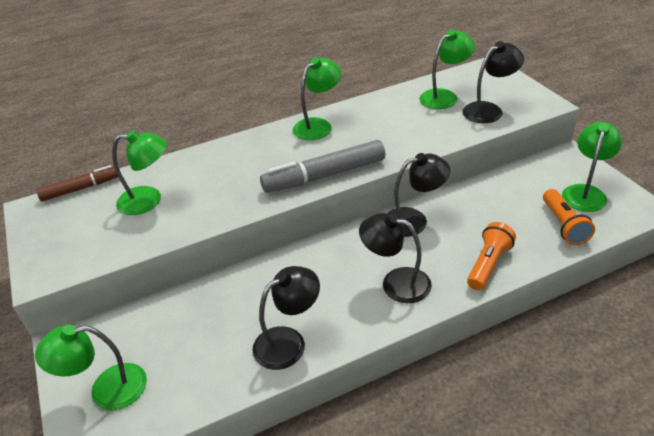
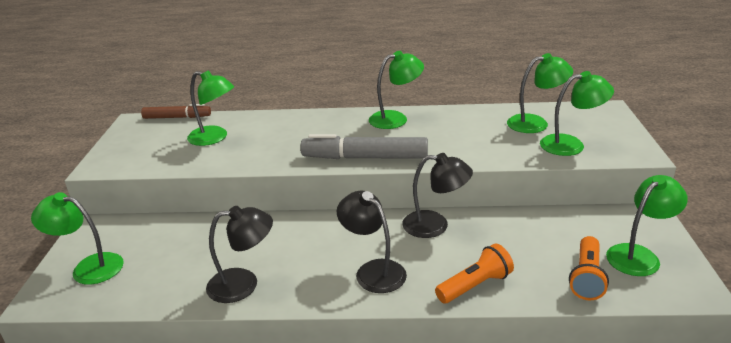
camera: 25 degrees right, 10 degrees down
(489, 110) = (571, 145): black lamp -> green lamp

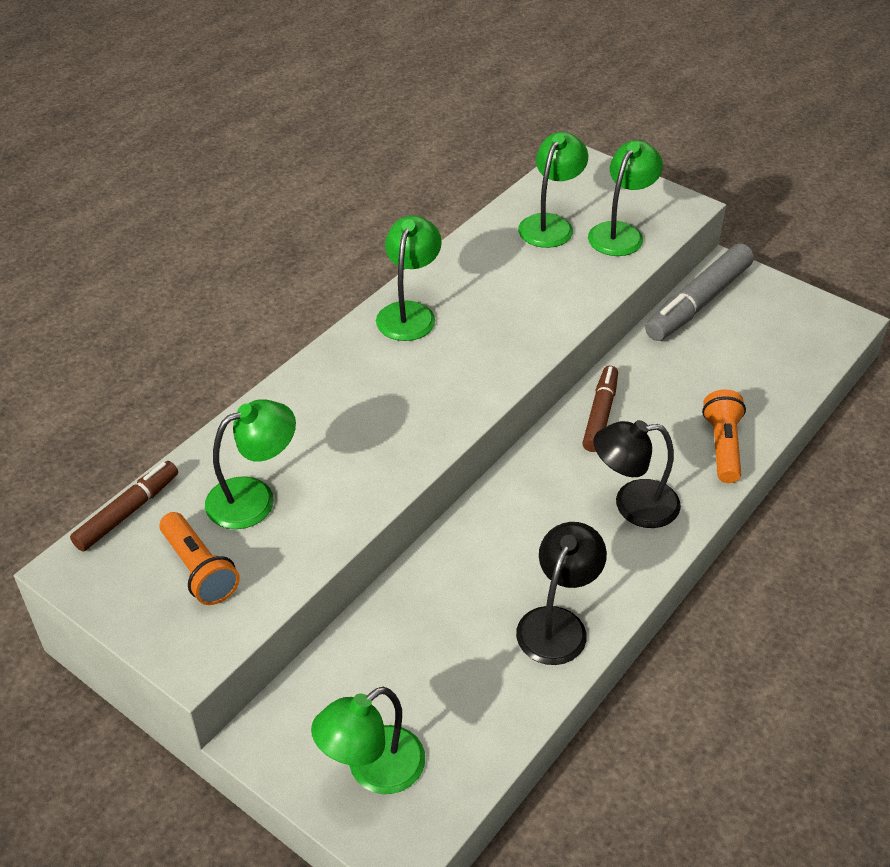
camera: 55 degrees left, 15 degrees up
(365, 158) = (477, 388): grey marker -> grey marker (698, 303)
(435, 225) = (600, 414): black lamp -> brown marker
(586, 277) = (775, 369): orange flashlight -> orange flashlight (199, 570)
(639, 255) = (775, 317): green lamp -> none

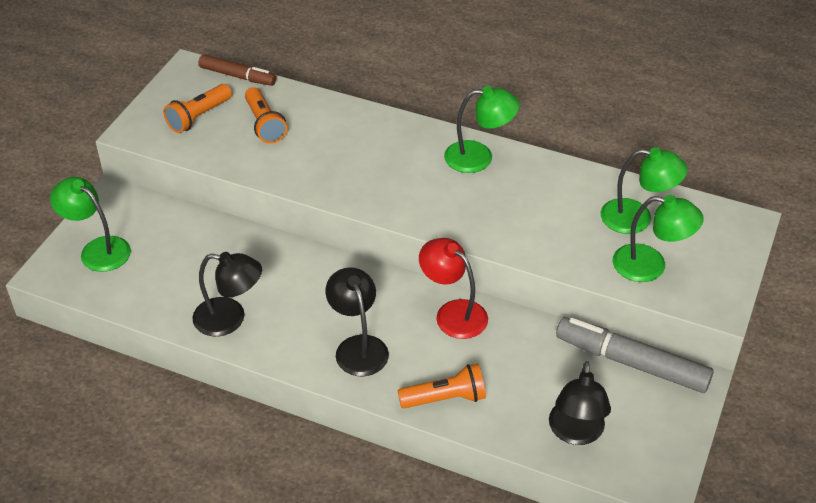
camera: 75 degrees right, 0 degrees up
(254, 497) = (264, 124): green lamp -> orange flashlight
(600, 414) = (453, 313): brown marker -> red lamp
(781, 361) = (576, 433): none -> black lamp

